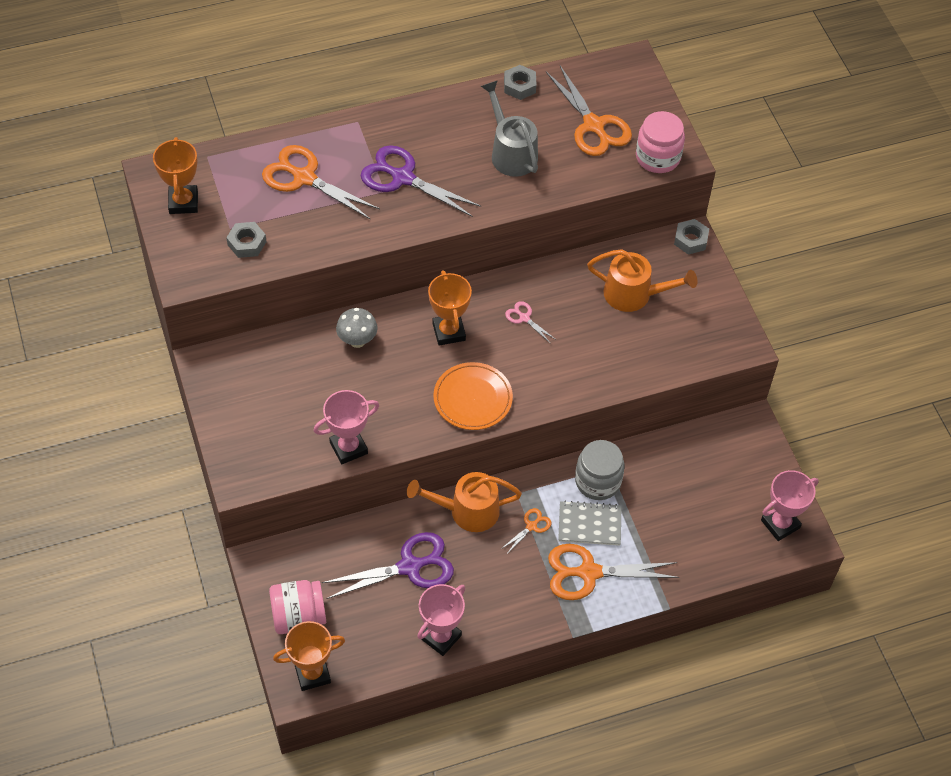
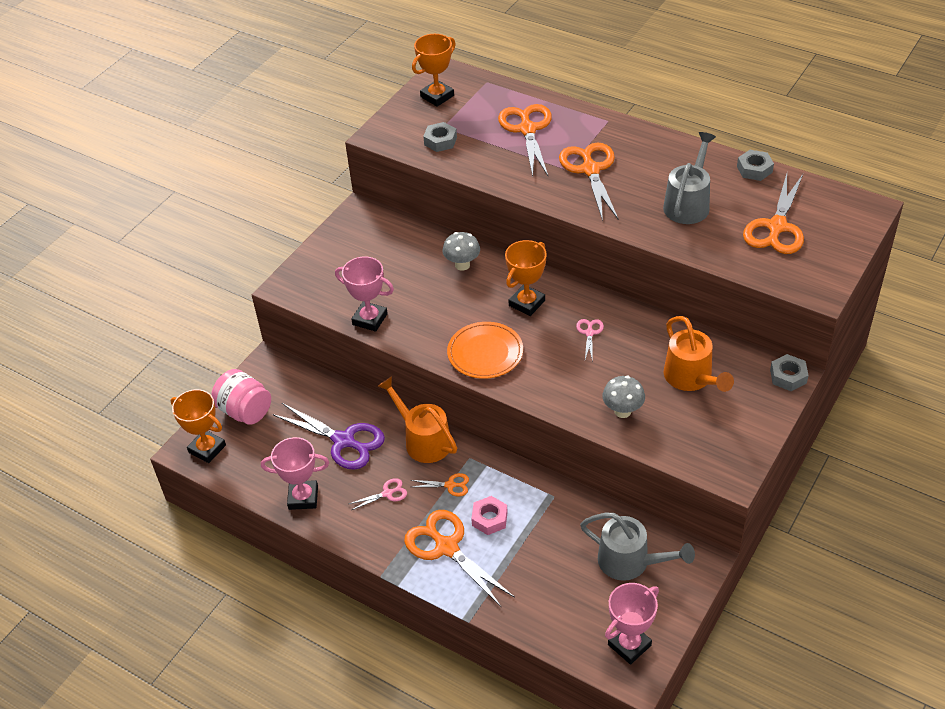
camera: 55 degrees right, 10 degrees down
(403, 178) = (590, 170): purple scissors -> orange scissors
(496, 574) = (387, 493): none -> pink scissors
(589, 524) = (489, 519): grey notebook -> pink nut
(597, 481) = (533, 497): grey jar -> none
(622, 360) = (622, 411): none -> grey mushroom
(657, 157) = (799, 278): pink jar -> none
(713, 467) = (631, 562): none -> grey watering can
(780, 524) = (629, 645): pink trophy -> pink trophy turned 60 degrees counterclockwise

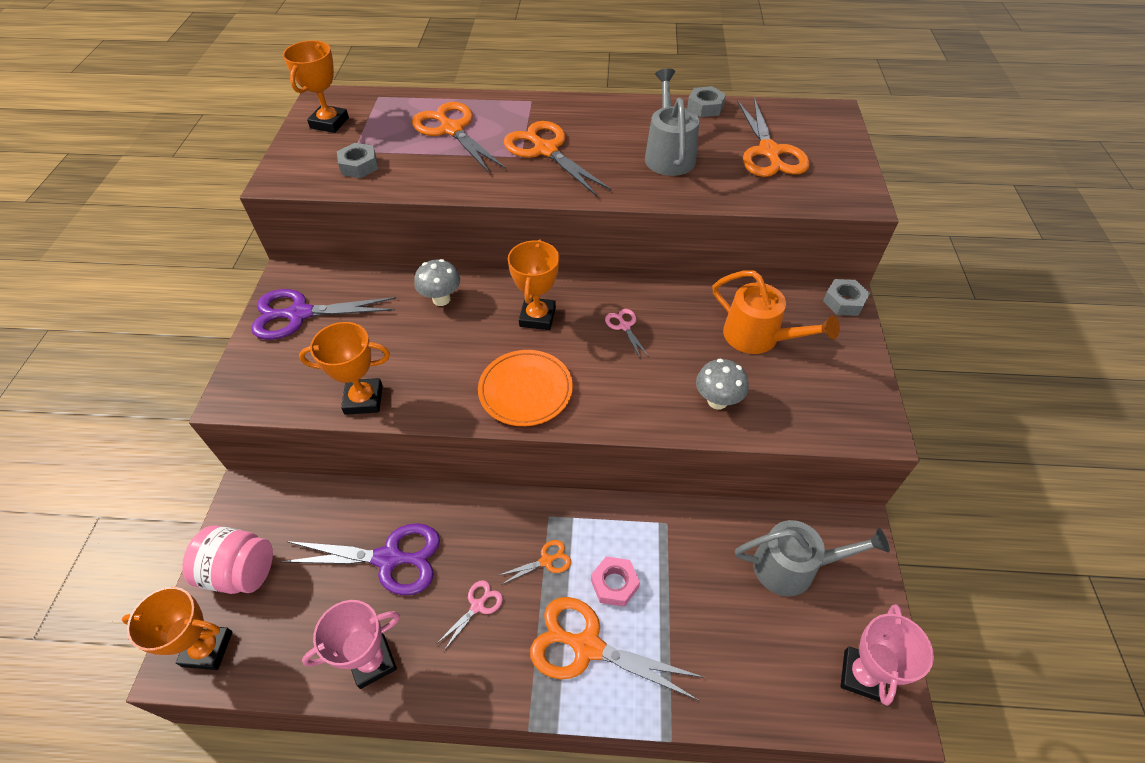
camera: 30 degrees left, 5 degrees up
(355, 242) = (299, 314): none -> purple scissors
(370, 319) = (363, 399): pink trophy -> orange trophy
(423, 440) = (484, 517): orange watering can -> none

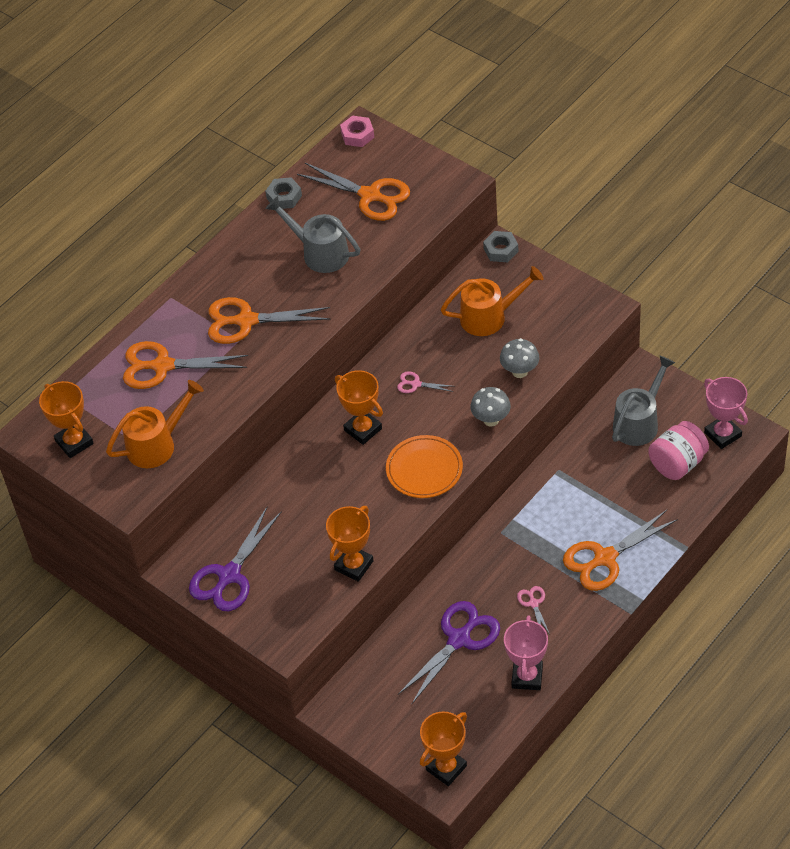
camera: 50 degrees left, 0 degrees up
(240, 571) = (399, 732): pink jar -> pink jar (677, 463)
(359, 166) = (157, 444): grey nut -> orange watering can
(441, 299) = (292, 479): grey mushroom -> grey mushroom (491, 420)
(546, 561) = (532, 550): orange scissors -> none
(614, 584) = (577, 522): pink nut -> pink nut (357, 135)

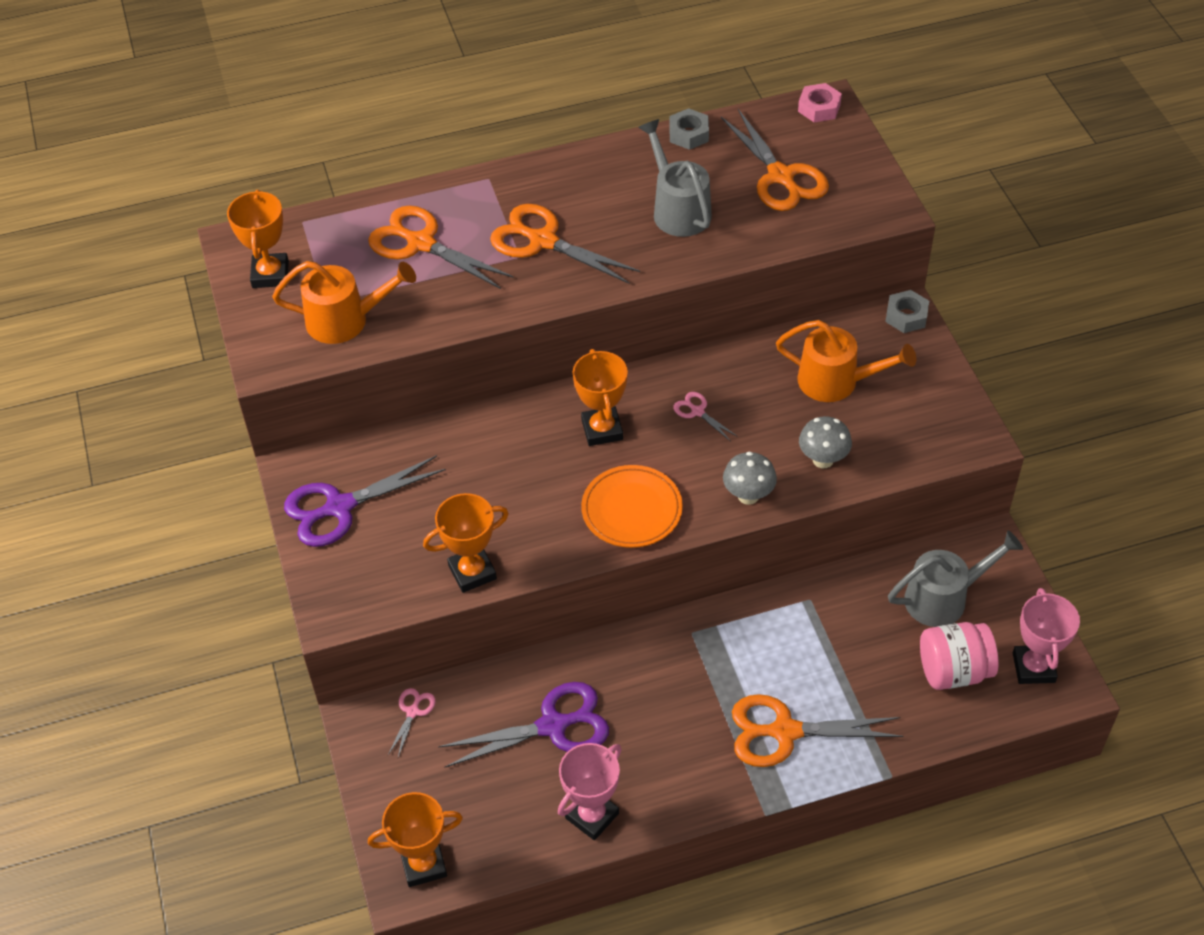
camera: 30 degrees right, 0 degrees up
(533, 603) = (665, 735): pink scissors -> pink scissors (413, 712)

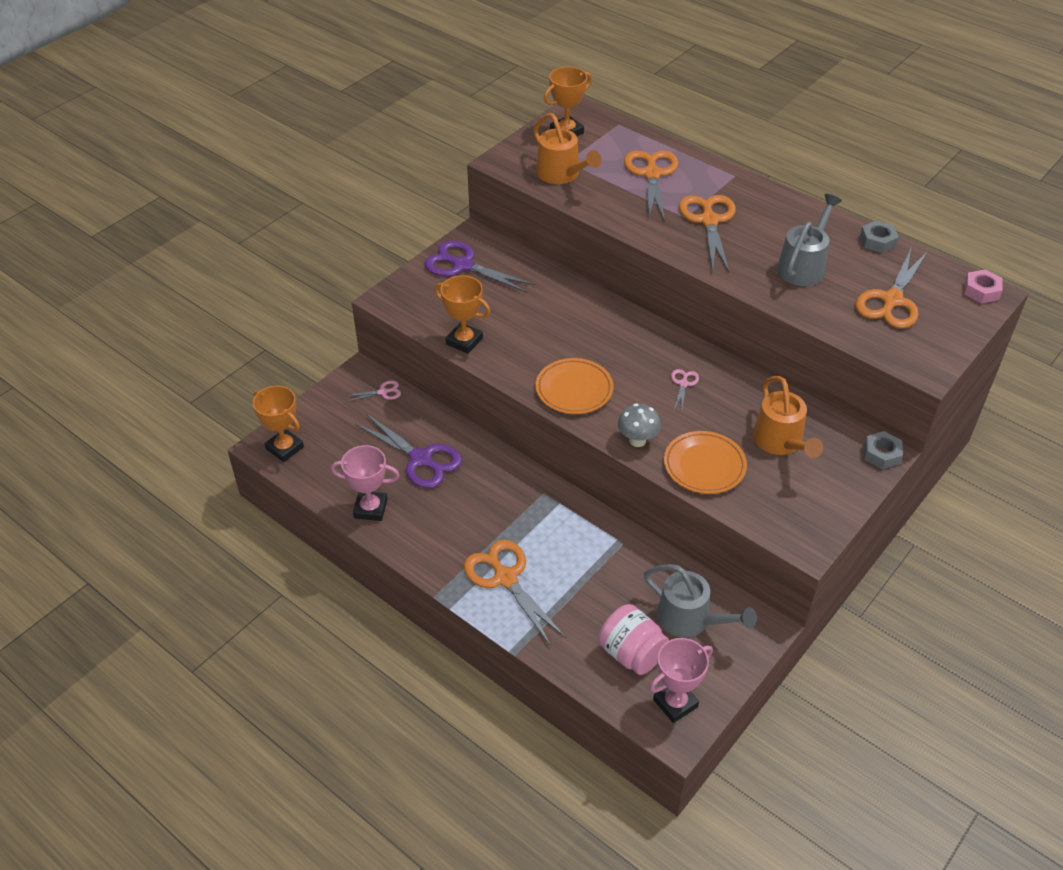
camera: 55 degrees right, 5 degrees down
(602, 430) = (624, 346): orange trophy -> none
(823, 460) = (704, 465): grey mushroom -> orange plate

